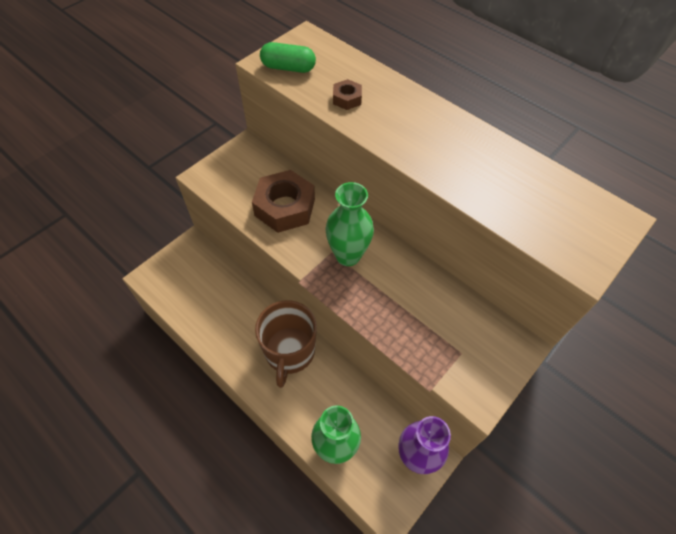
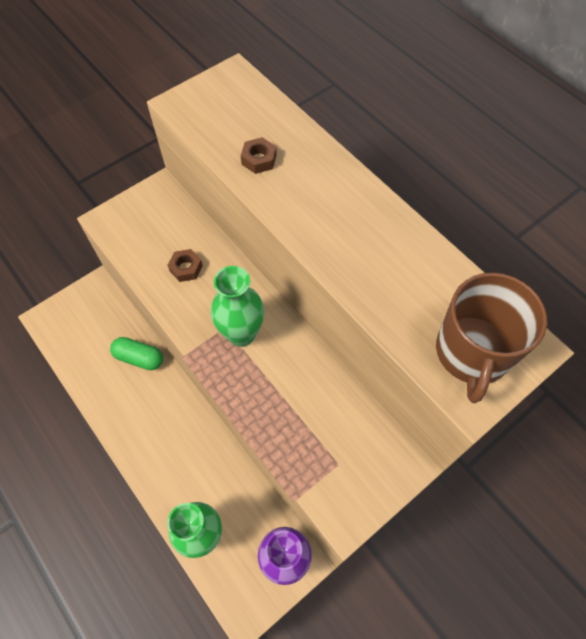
camera: 10 degrees right, 5 degrees up
(285, 207) = (186, 268): brown nut -> brown nut, size x0.48
(288, 68) = (203, 113): green capsule -> green capsule (139, 358)
(289, 352) = (176, 423): brown mug -> brown mug (472, 353)

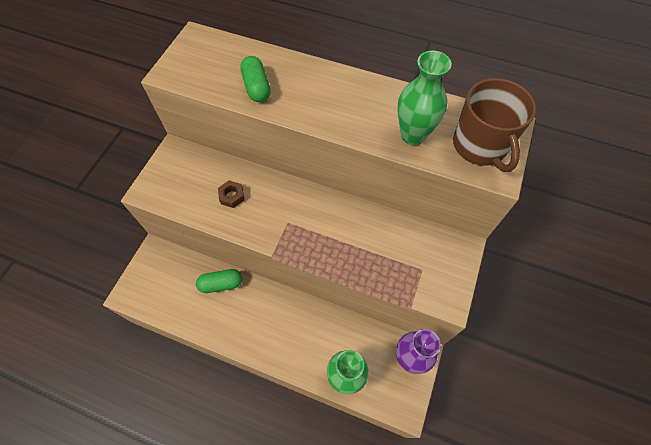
camera: 30 degrees left, 0 degrees up
(241, 334) = (302, 221): green vase -> green vase (413, 135)
(259, 159) = (257, 87): brown nut -> green capsule

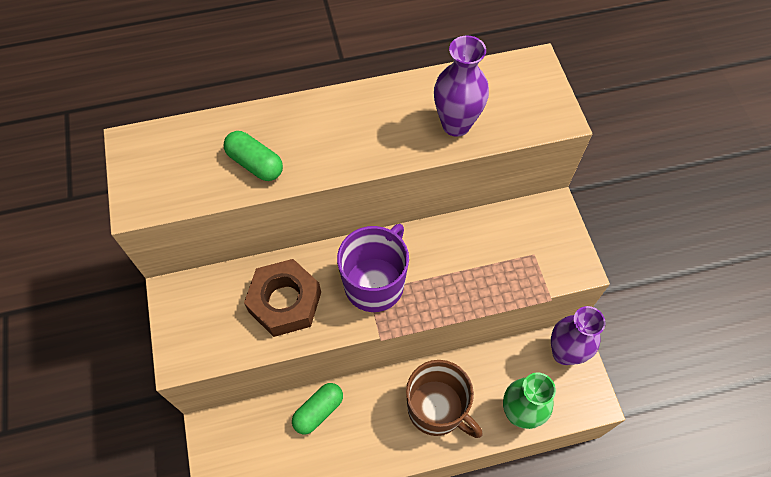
camera: 35 degrees left, 0 degrees up
(232, 196) = (285, 302): brown nut -> brown nut, size x2.10
(296, 220) = (375, 283): none -> purple mug
(413, 135) = (456, 124): green vase -> purple vase
(480, 146) = (524, 100): brown mug -> brown mug (437, 409)

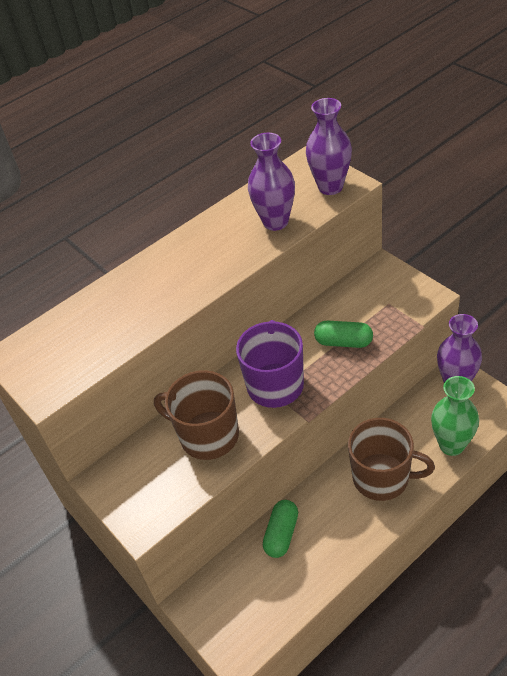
camera: 20 degrees left, 15 degrees down
(255, 164) = (130, 318): green capsule -> green capsule (343, 342)
(285, 302) = (207, 435): brown nut -> brown mug
(536, 110) = (330, 187): none -> purple vase

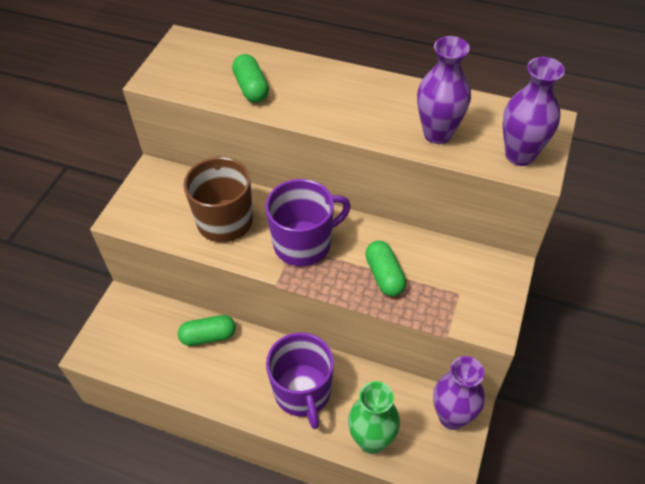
camera: 55 degrees right, 5 degrees up
(124, 321) = (251, 88): none -> green capsule
(382, 478) = (303, 392): brown mug -> purple mug

